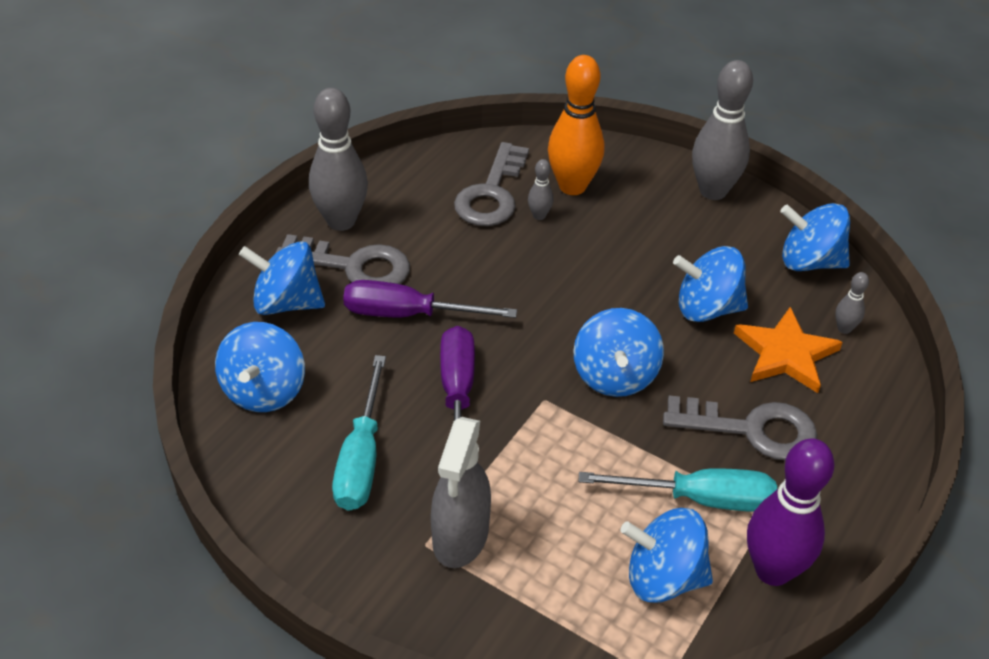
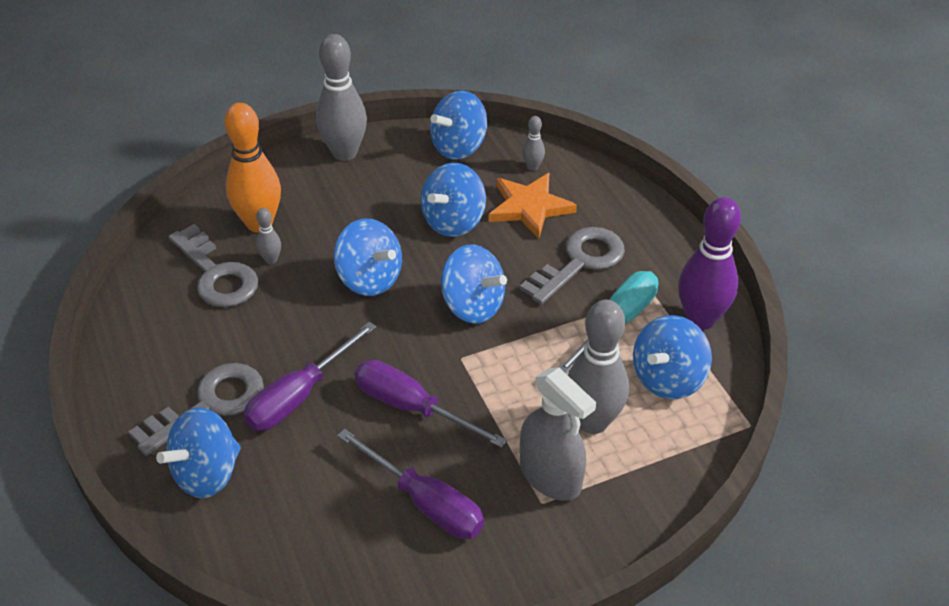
camera: 55 degrees left, 0 degrees up
(264, 391) = (296, 537): blue spinning top -> blue spinning top (369, 279)
(341, 221) = (146, 387): grey bowling pin -> grey bowling pin (592, 422)
(361, 458) = (425, 502): turquoise screwdriver -> purple screwdriver

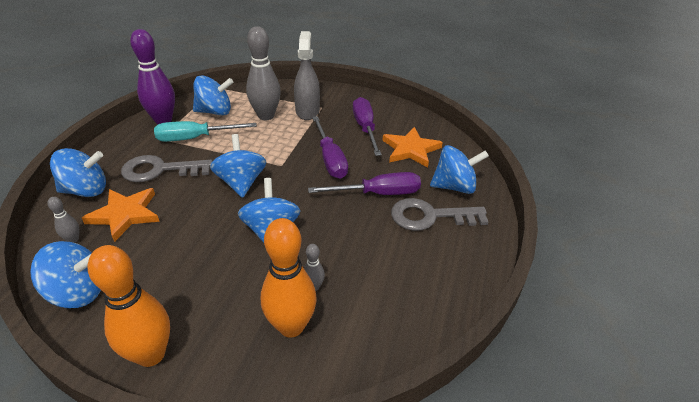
camera: 140 degrees left, 5 degrees down
(216, 274) = (361, 300): grey key -> none
(318, 504) = (411, 149): none -> orange star
(344, 153) = (151, 354): grey bowling pin -> orange bowling pin
(453, 221) = (176, 235): blue spinning top -> blue spinning top (86, 190)

